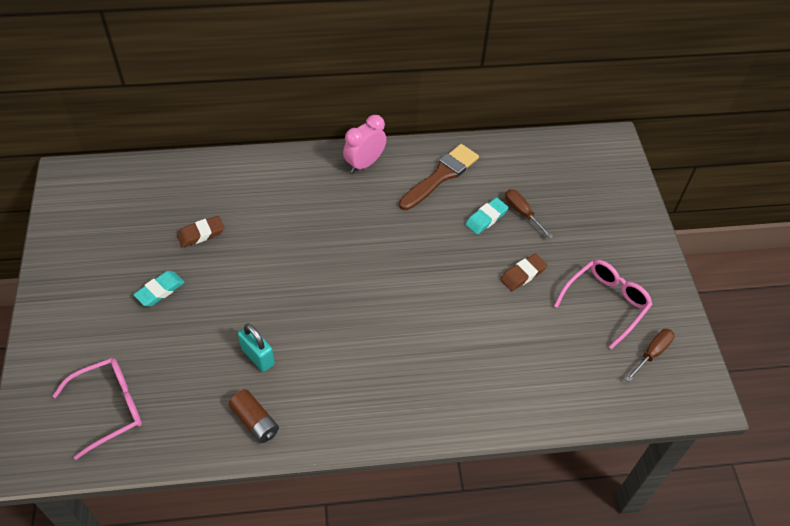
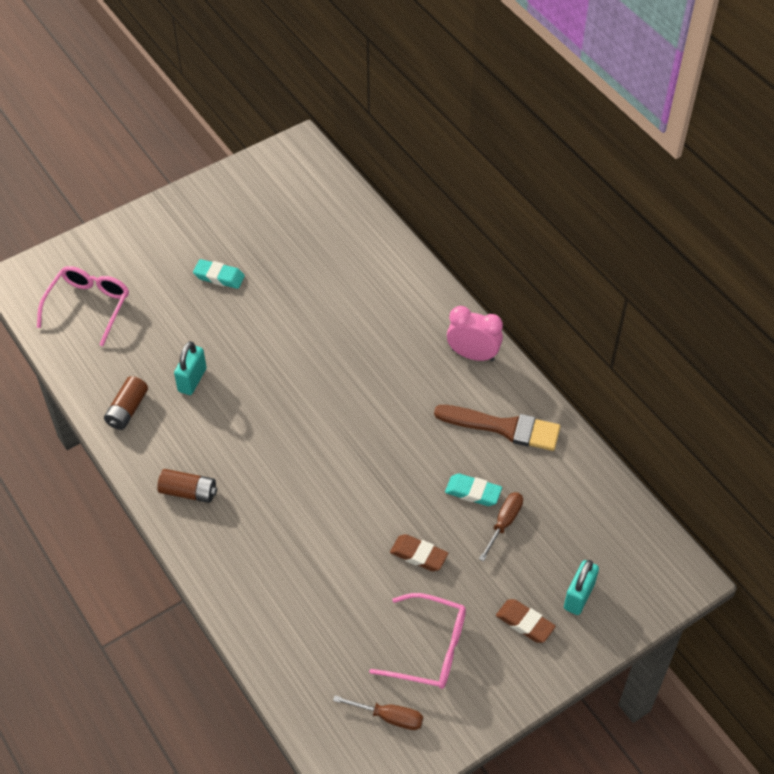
camera: 65 degrees right, 0 degrees up
(110, 407) = (89, 306): pink glasses -> pink glasses turned 105 degrees counterclockwise
(201, 234) = (298, 272): brown eraser -> brown eraser (525, 623)
(374, 407) = (188, 492): none -> brown battery
(602, 200) = (579, 596): none -> turquoise padlock

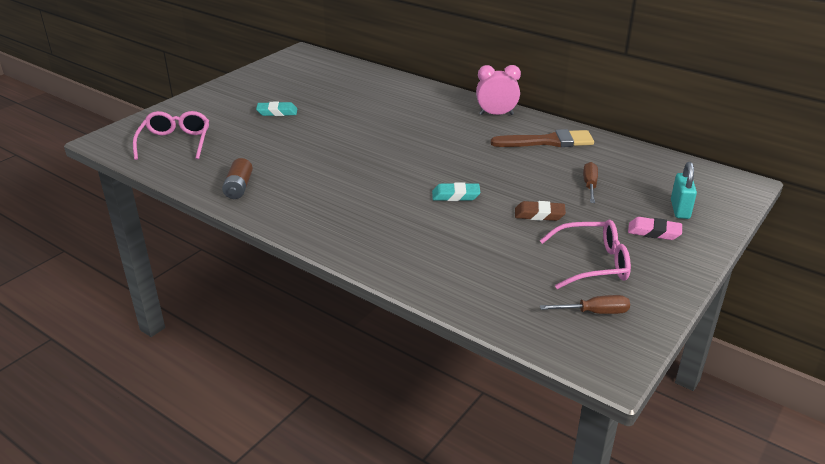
camera: 20 degrees left, 20 degrees down
(188, 492) = (320, 220): brown battery -> none
(192, 380) = (286, 163): turquoise padlock -> none
(473, 492) = (553, 175): turquoise eraser -> turquoise eraser (455, 195)
(525, 623) = (654, 232): brown eraser -> pink eraser

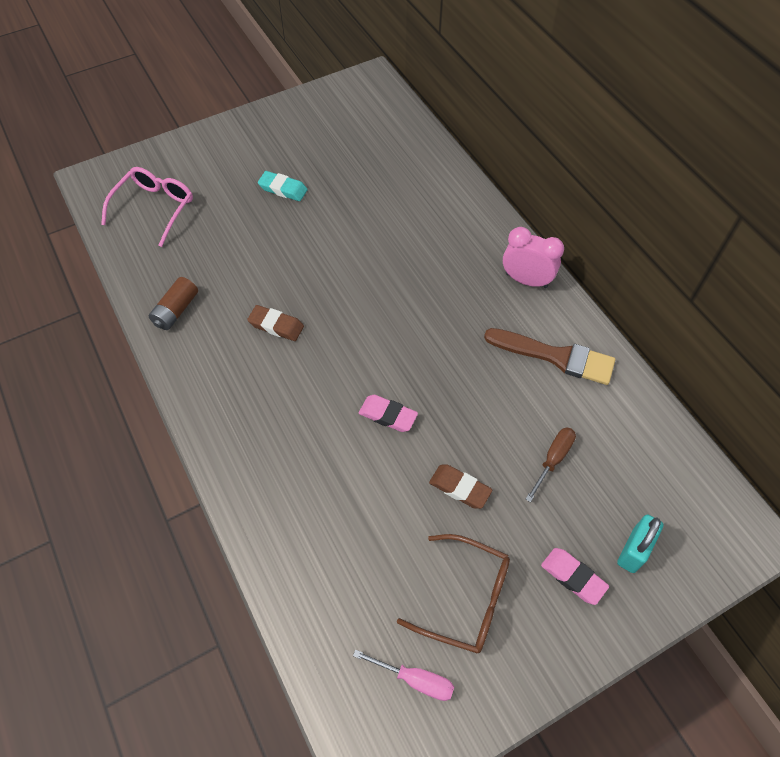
camera: 25 degrees right, 25 degrees up
(330, 175) = (276, 325): none -> brown eraser
(455, 195) = (388, 415): turquoise eraser -> pink eraser
(593, 263) = (466, 599): pink glasses -> brown glasses
(594, 312) = (415, 679): brown screwdriver -> pink screwdriver

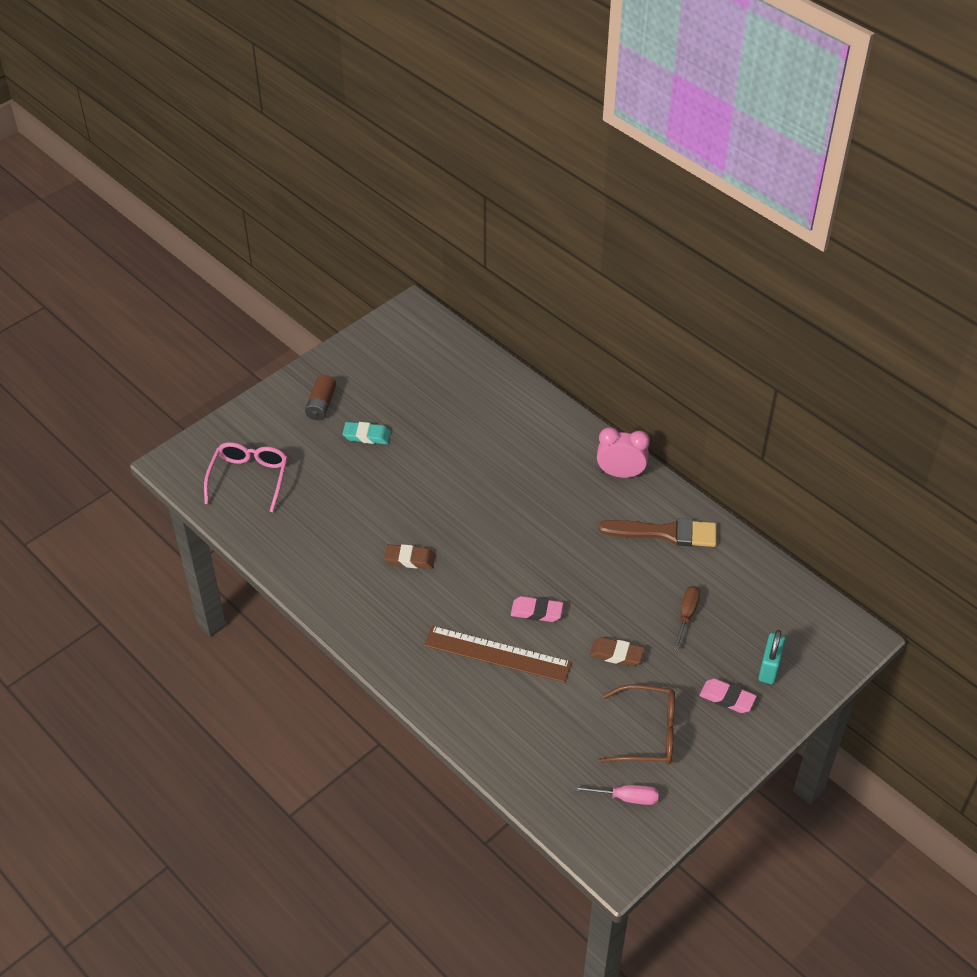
camera: 15 degrees left, 10 degrees down
(176, 310) = (311, 566): brown battery -> brown battery (321, 404)
(328, 455) = (497, 654): none -> brown ruler

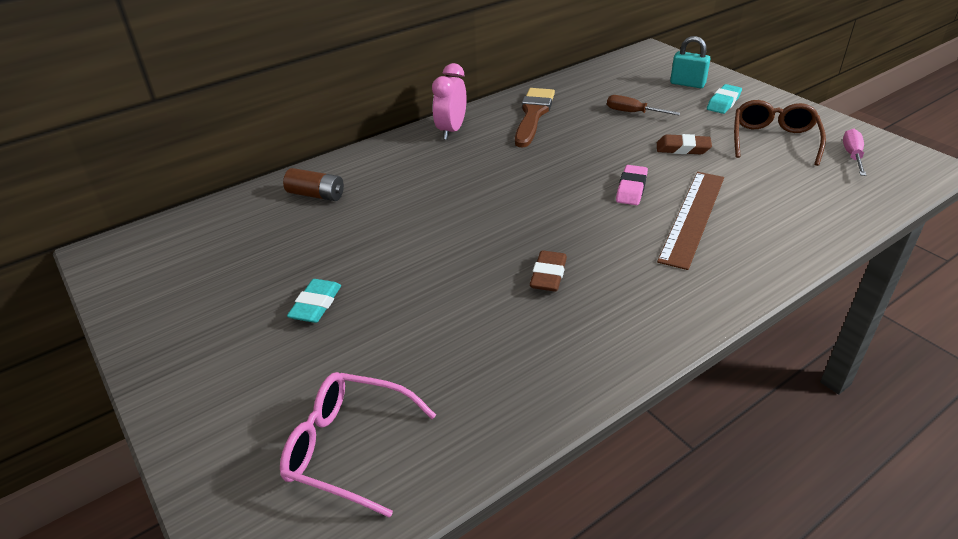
camera: 80 degrees left, 10 degrees down
(321, 404) = (227, 351): brown battery -> brown battery (316, 195)
(616, 654) = (683, 148): brown eraser -> brown eraser turned 75 degrees clockwise
(727, 698) = (723, 102): pink eraser -> turquoise eraser

